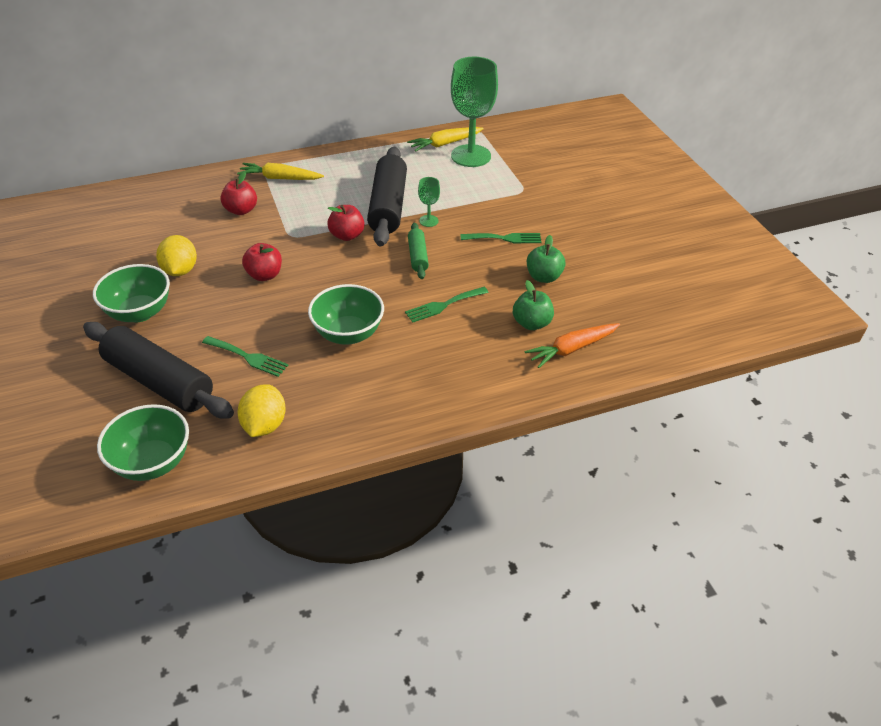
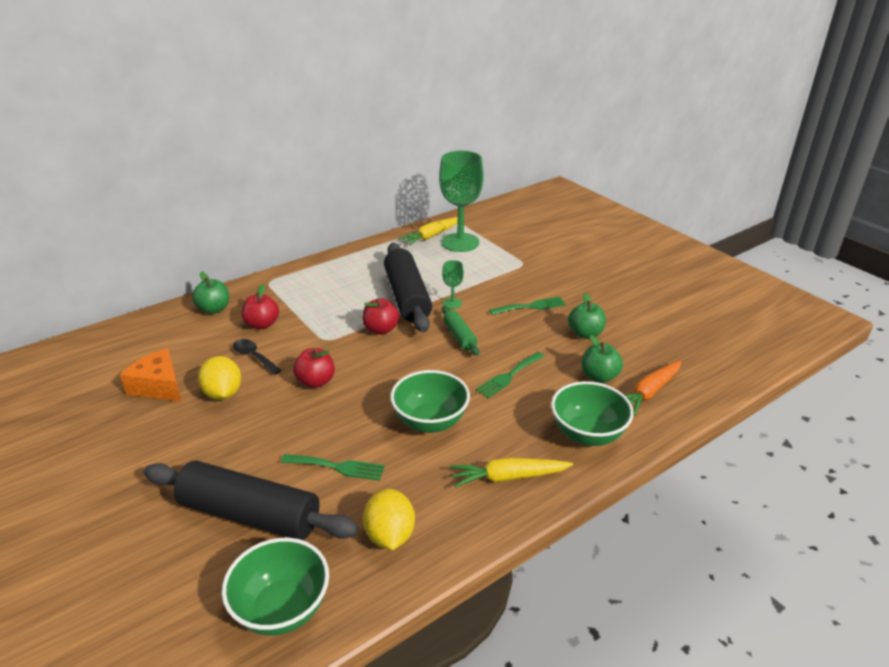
camera: 15 degrees left, 10 degrees down
(129, 253) = (159, 386): none -> orange cheese
(139, 312) = (195, 445): green bowl -> green bowl (587, 434)
(205, 187) = (214, 309): none -> green apple
(220, 241) = (254, 357): none -> black spoon
(280, 178) = (288, 289): yellow carrot -> yellow carrot (508, 477)

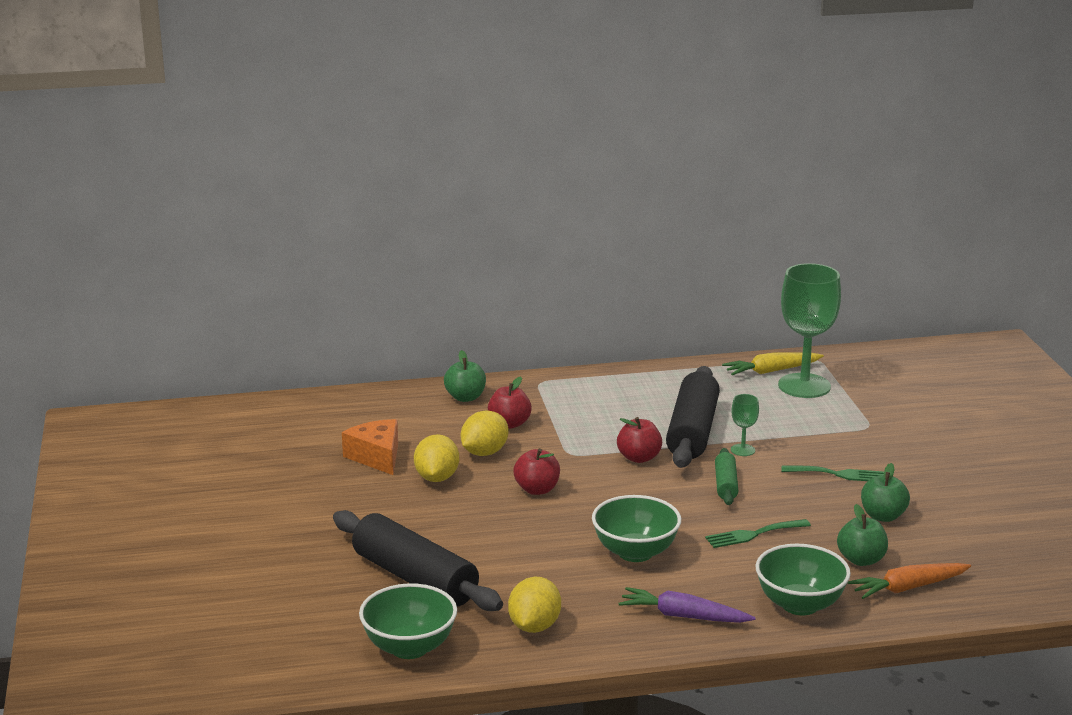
camera: 25 degrees right, 10 degrees down
(254, 357) = (484, 452): black spoon -> yellow lemon
(337, 467) = (516, 564): green fork -> none
(508, 477) = (683, 616): yellow carrot -> purple carrot

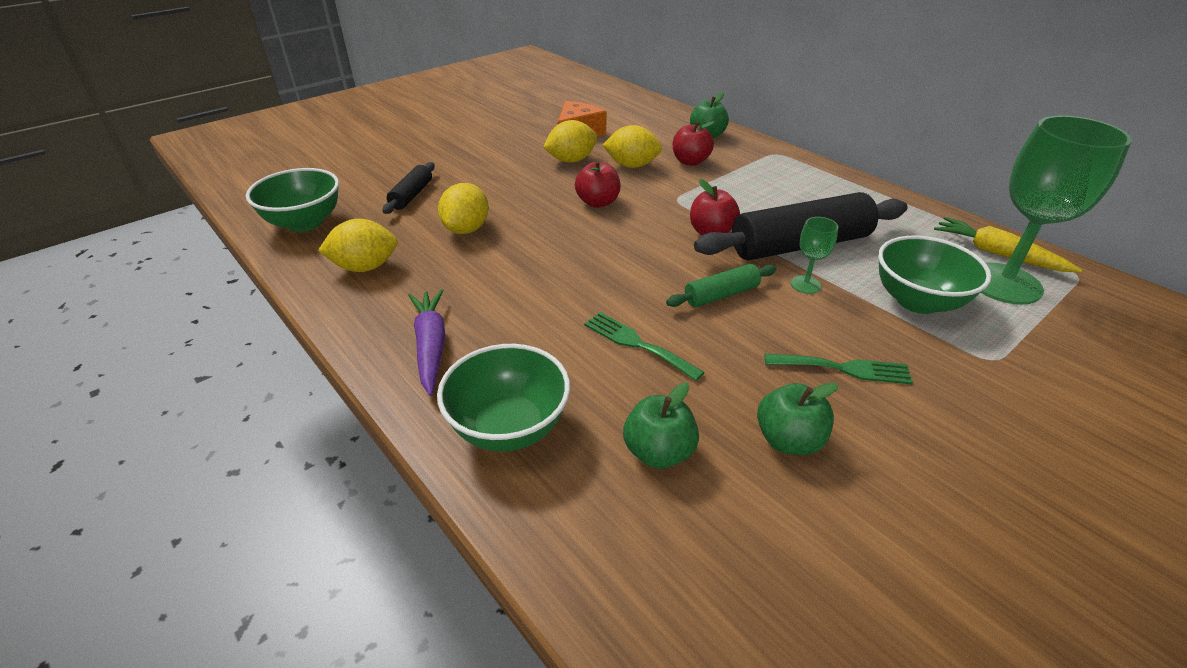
camera: 60 degrees right, 15 degrees up
(415, 578) = (412, 195): black rolling pin -> black rolling pin, size x0.50
(517, 563) = (466, 229): none -> yellow lemon
(635, 552) = (534, 281): green bowl -> green bowl (917, 301)
(838, 474) = (843, 368): green fork -> green fork turned 60 degrees counterclockwise
(908, 588) = (624, 525): orange carrot -> none

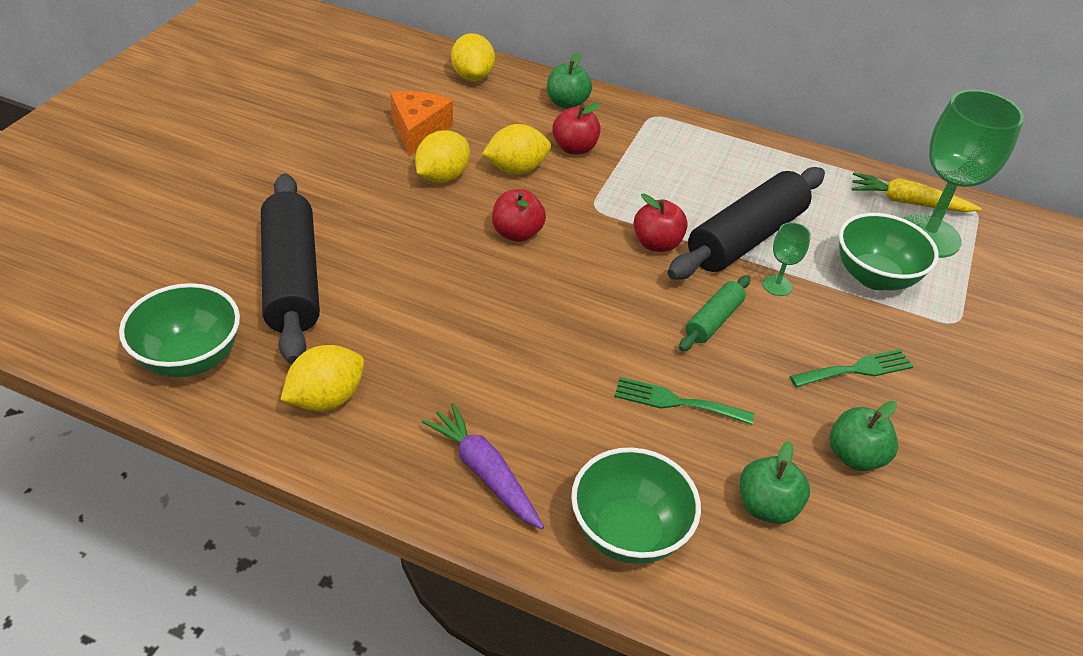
camera: 30 degrees left, 5 degrees up
(412, 195) = (292, 279): black rolling pin -> black rolling pin, size x2.02
(466, 229) = (400, 311): yellow lemon -> yellow lemon (472, 76)

